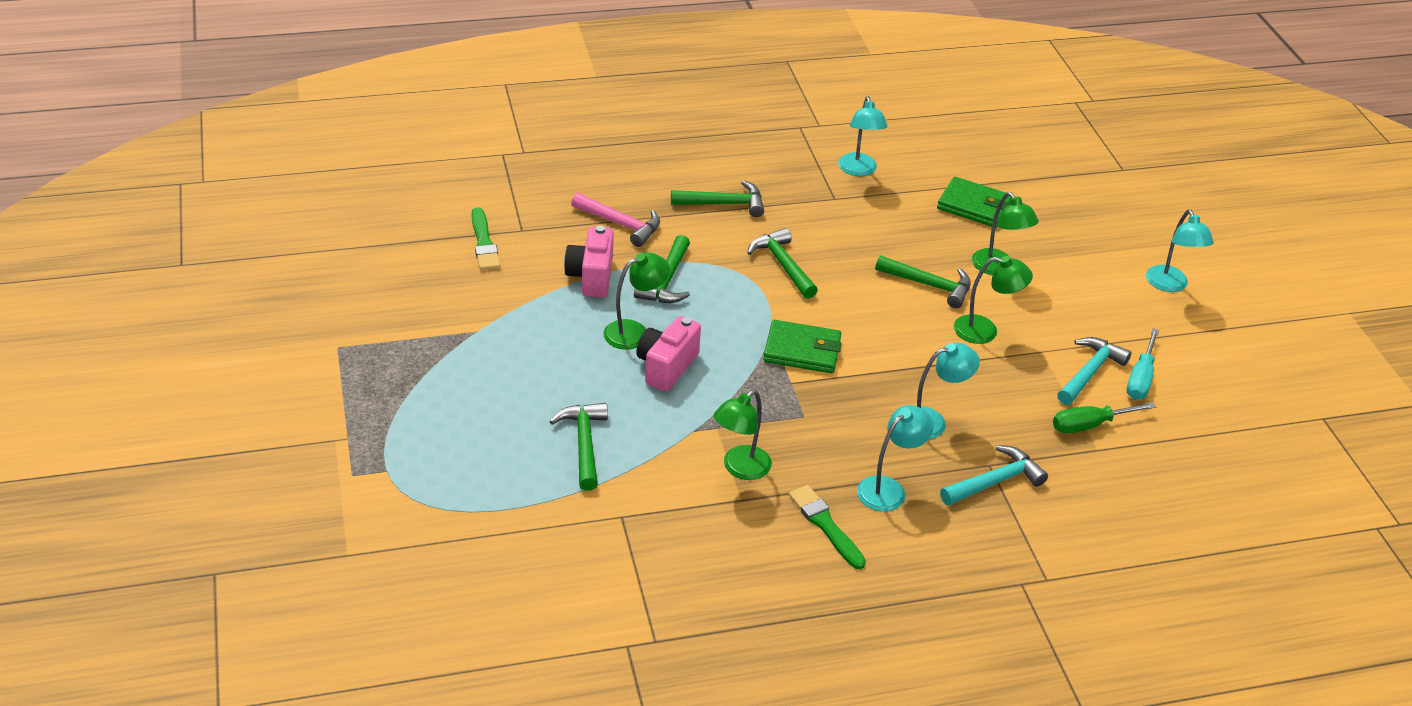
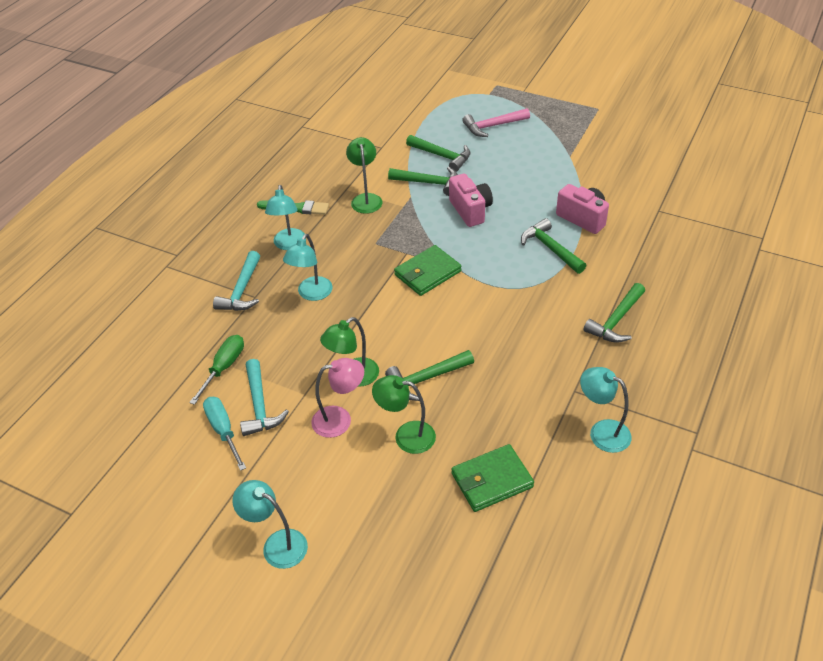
camera: 135 degrees right, 5 degrees up
(484, 243) = (656, 189): green brush -> none
(621, 224) = (630, 256): pink hammer -> pink hammer (492, 126)
(634, 332) = (513, 212): green lamp -> none
(782, 264) = (519, 312): green hammer -> green hammer (429, 183)
(1034, 314) = (340, 419): none -> pink lamp

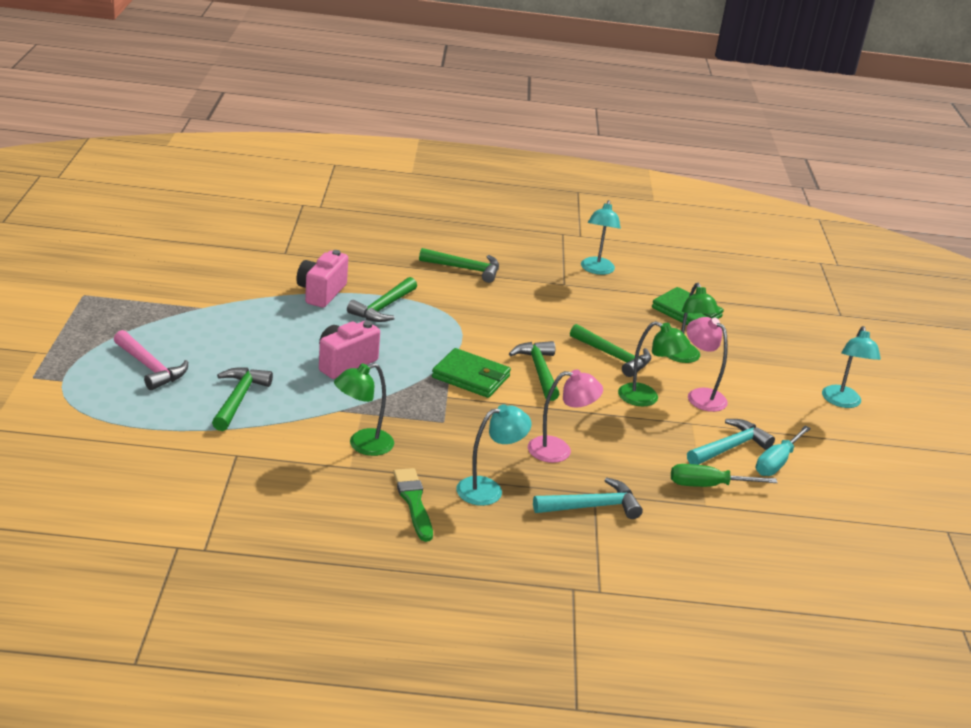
camera: 120 degrees left, 15 degrees down
(312, 294) = (559, 450): turquoise lamp -> pink lamp
(429, 183) = (304, 400): green hammer -> green hammer (539, 371)

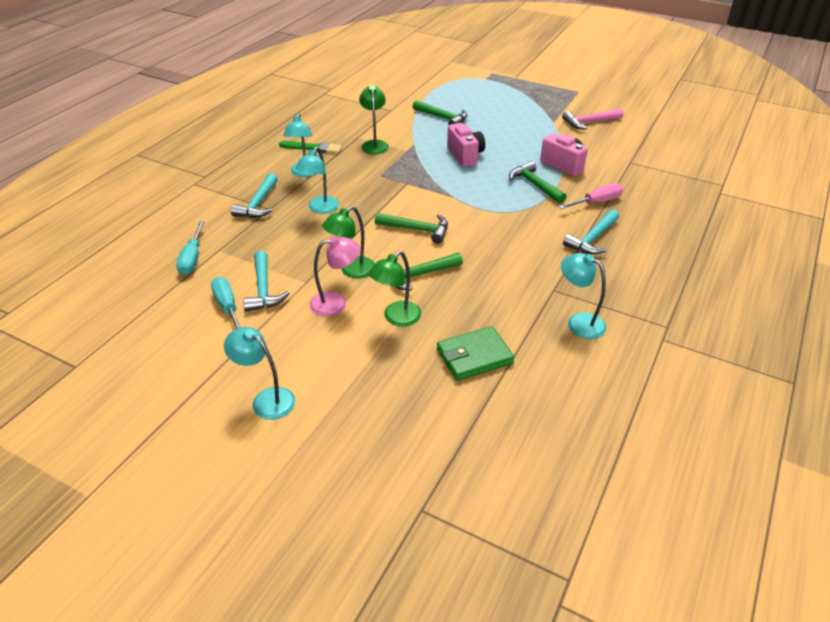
camera: 120 degrees right, 10 degrees up
(150, 368) = (487, 100): pink hammer -> pink hammer (589, 122)
(392, 269) = (596, 202): none -> pink screwdriver
(465, 269) = (592, 239): green hammer -> turquoise hammer
(471, 377) = (425, 198): green wallet -> none
(559, 450) = (320, 209): pink lamp -> turquoise lamp
(684, 357) = (396, 318): green lamp -> green lamp turned 60 degrees counterclockwise
(708, 485) = (234, 259): green screwdriver -> none
(739, 520) = (192, 258): none -> turquoise screwdriver

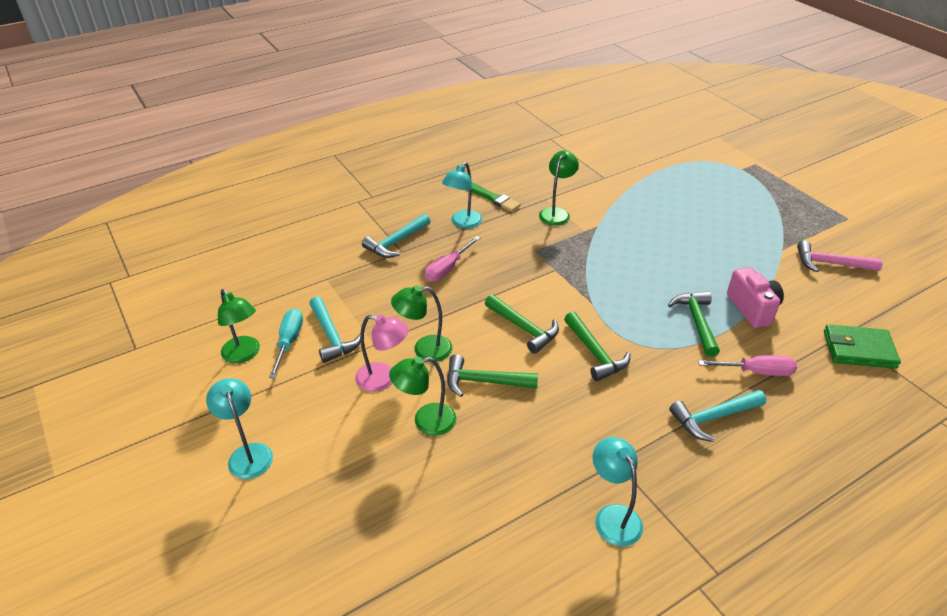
camera: 30 degrees right, 0 degrees up
(192, 258) = (298, 279): turquoise screwdriver -> none
(194, 331) = (244, 355): none -> green lamp
(263, 289) = (332, 336): turquoise hammer -> turquoise hammer turned 45 degrees counterclockwise
(320, 209) = (447, 268): turquoise lamp -> pink screwdriver
(443, 118) = (654, 204): green hammer -> green hammer (595, 353)
(465, 156) = (643, 258): pink camera -> none
(474, 356) = (468, 502): green wallet -> green wallet (859, 349)

